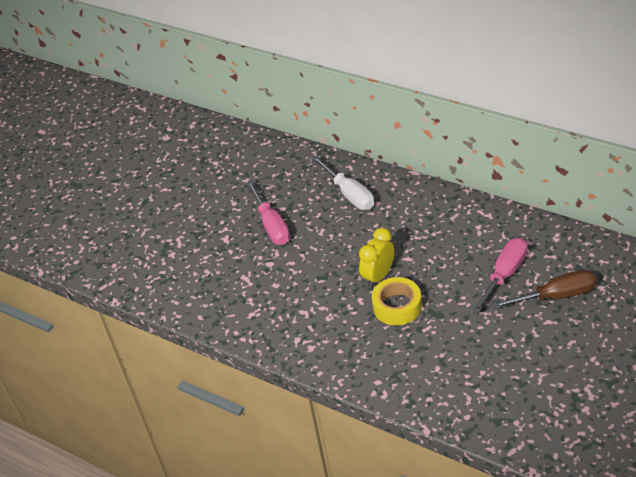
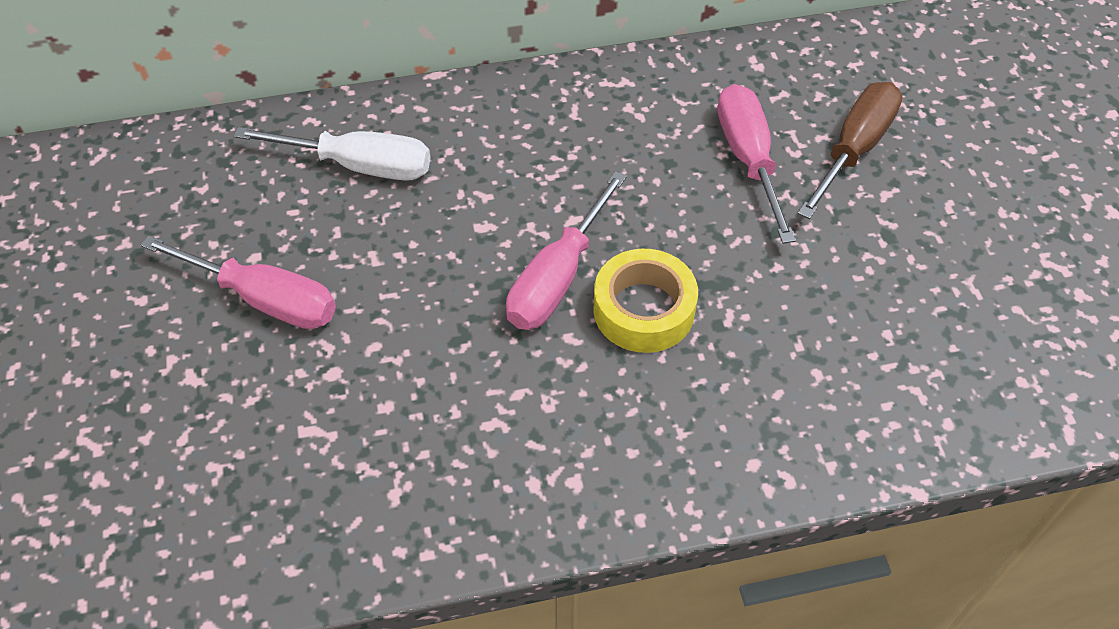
camera: 50 degrees left, 10 degrees up
(378, 276) = (558, 277): yellow clock -> pink screwdriver

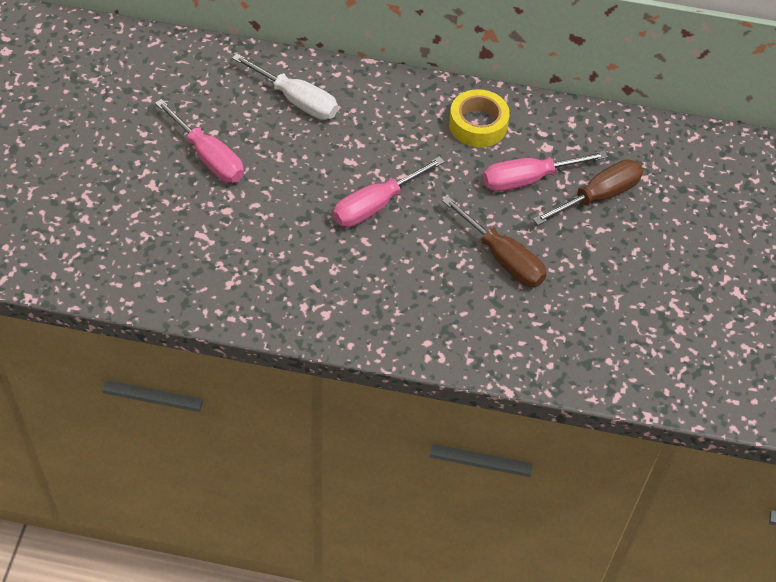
camera: 20 degrees right, 0 degrees up
(644, 310) = (414, 241): yellow tape -> yellow tape (478, 125)
(749, 160) = (529, 179): pink screwdriver -> pink screwdriver turned 120 degrees counterclockwise
(782, 286) = (502, 258): none -> brown screwdriver

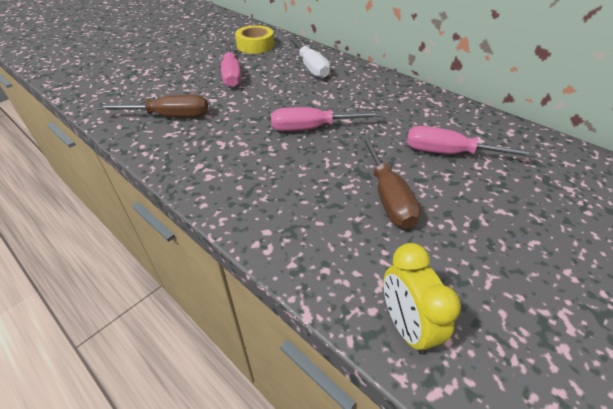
camera: 35 degrees right, 10 degrees down
(478, 125) = (427, 111): yellow tape -> yellow tape (255, 45)
(578, 364) = (406, 325): none -> yellow clock
(598, 196) = (511, 185): brown screwdriver -> brown screwdriver (169, 116)

